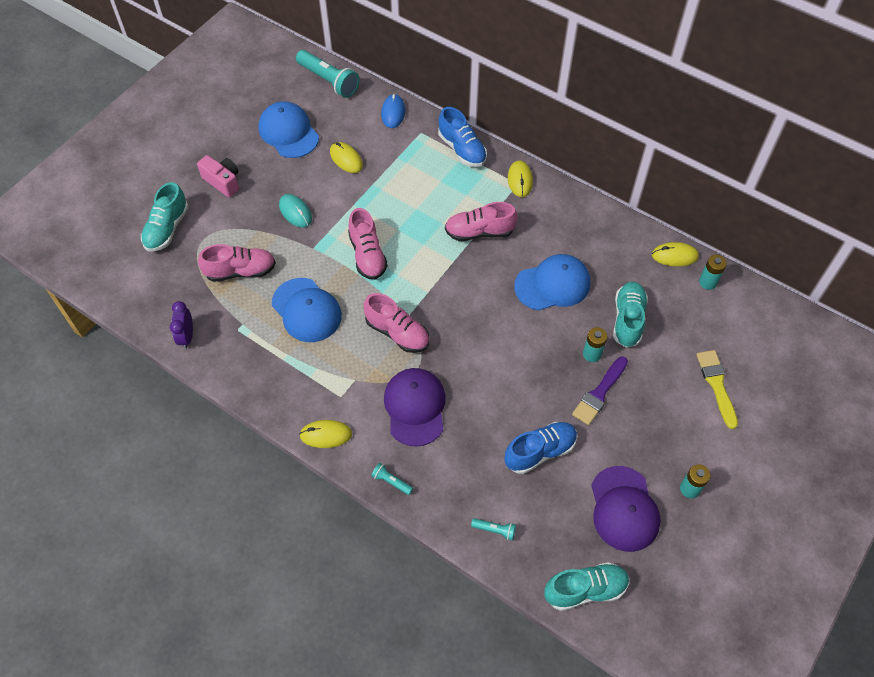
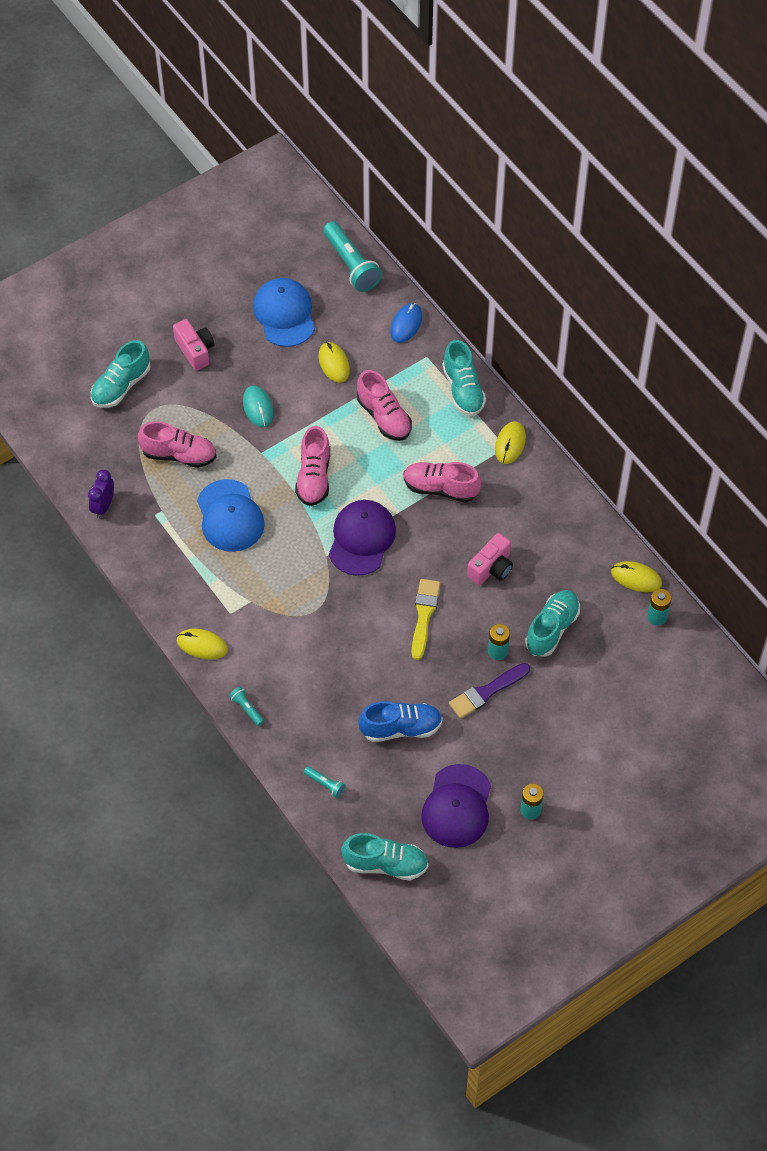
camera: 20 degrees right, 0 degrees up
(397, 333) = (311, 568): pink shoe -> pink shoe (384, 417)
(415, 407) = (298, 647): purple cap -> purple cap (361, 539)
(462, 149) = (463, 389): blue shoe -> turquoise shoe
(552, 284) = (491, 568): blue cap -> pink camera
(716, 385) = (610, 722): yellow brush -> yellow brush (424, 615)

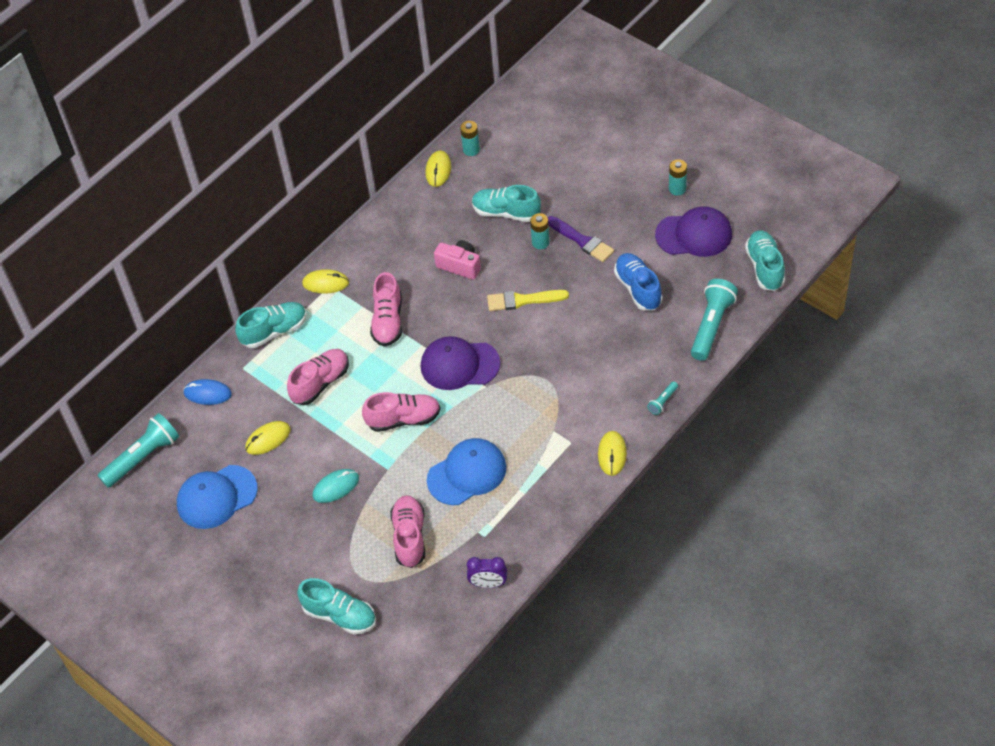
camera: 100 degrees left, 5 degrees down
(195, 350) = (279, 562): pink camera -> none
(325, 784) = (711, 326): turquoise flashlight -> turquoise flashlight, size x2.16

